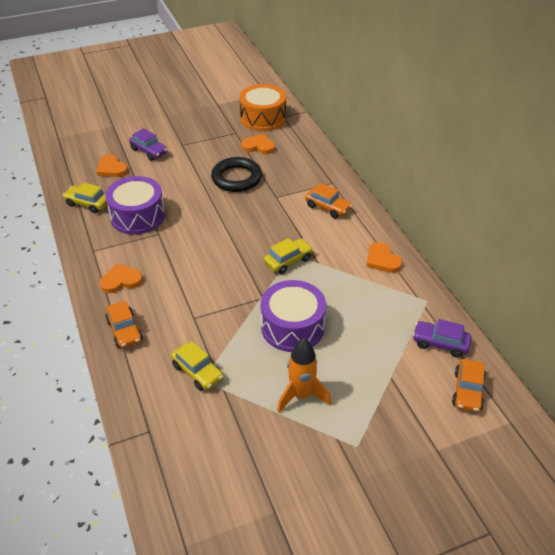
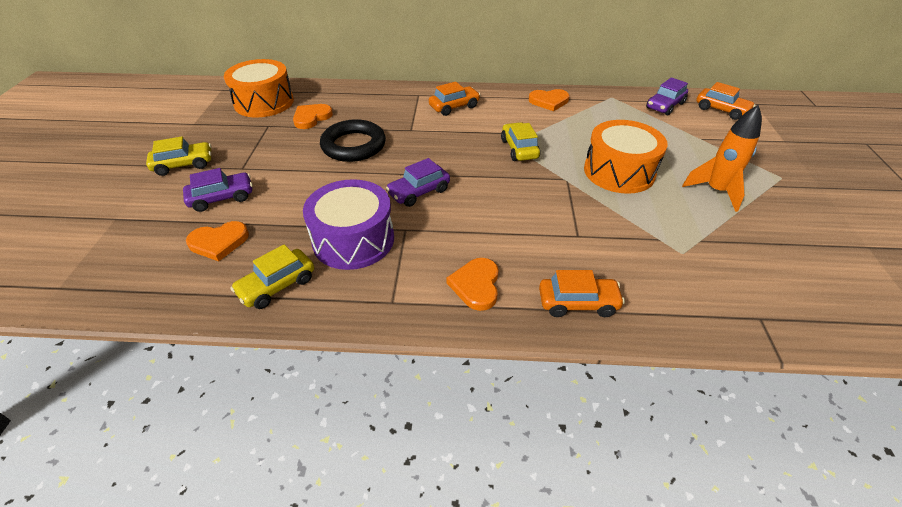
camera: 65 degrees left, 0 degrees up
(197, 372) = (669, 254): yellow car -> yellow car (184, 165)
(200, 227) = (419, 192): none -> purple car
(292, 327) = (619, 172): purple drum -> orange drum

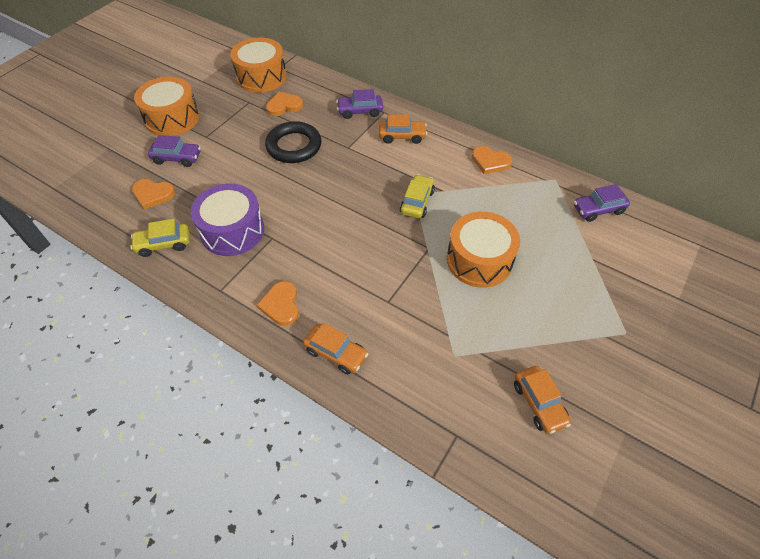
camera: 30 degrees right, 10 degrees up
(184, 165) = (172, 118): yellow car -> orange drum
(419, 192) = (306, 210): purple car -> purple car (360, 111)
(476, 285) = (281, 305): orange heart -> orange heart turned 45 degrees counterclockwise
(715, 191) = (545, 317): orange rocket -> none
(721, 110) = (652, 237): orange car -> orange car (539, 403)

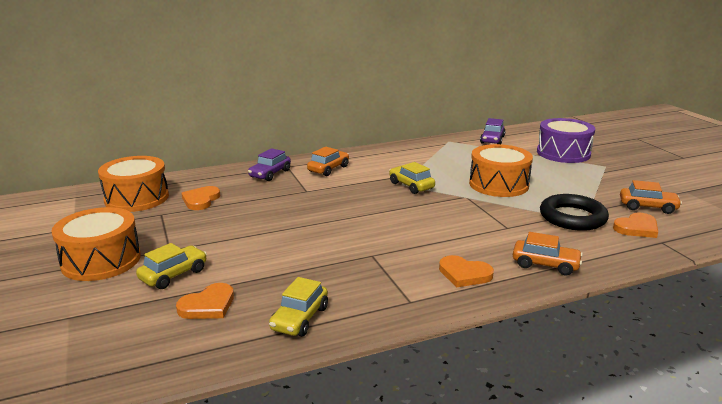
camera: 55 degrees left, 30 degrees down
(177, 158) = (174, 275): purple car -> yellow car
(232, 231) = (335, 272): purple drum -> purple drum (563, 153)
(294, 146) = (265, 211): black ring -> black ring (572, 217)
(336, 353) = (545, 264): orange car -> orange car turned 45 degrees clockwise
(490, 162) = (403, 152): orange heart -> orange heart (636, 228)

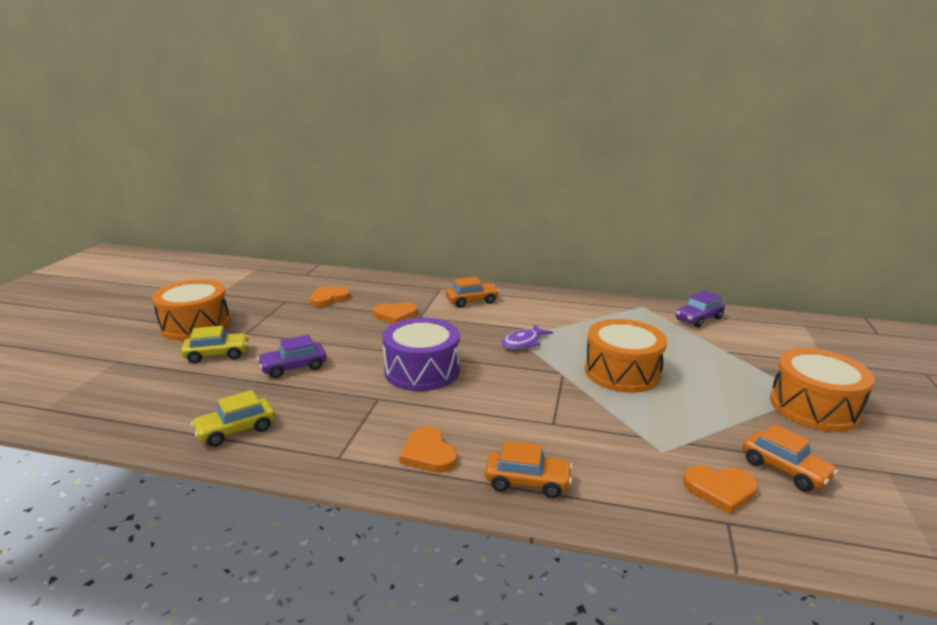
camera: 35 degrees right, 0 degrees up
(137, 198) = (290, 282): orange drum -> orange drum (814, 407)
(208, 305) = (199, 389): orange heart -> orange heart (395, 315)
(270, 174) = (415, 291): purple car -> purple car (293, 367)
(411, 186) = (523, 342): yellow car -> purple fish
(545, 264) = (527, 482): orange car -> orange car turned 45 degrees counterclockwise
(563, 153) = (771, 361): purple drum -> purple drum (422, 371)
(572, 217) = (652, 442): black ring -> none

